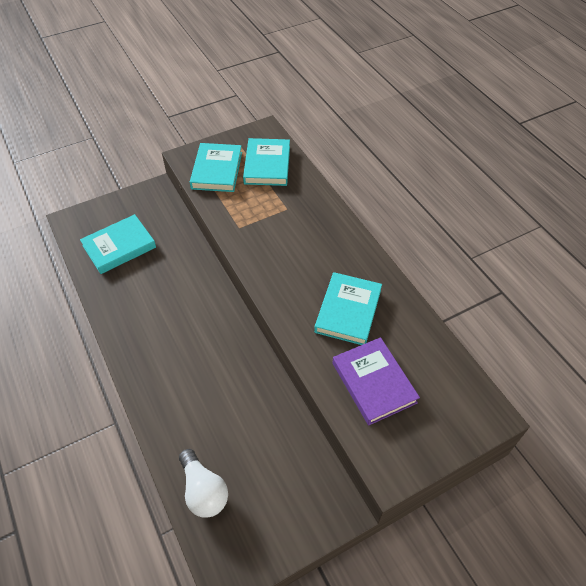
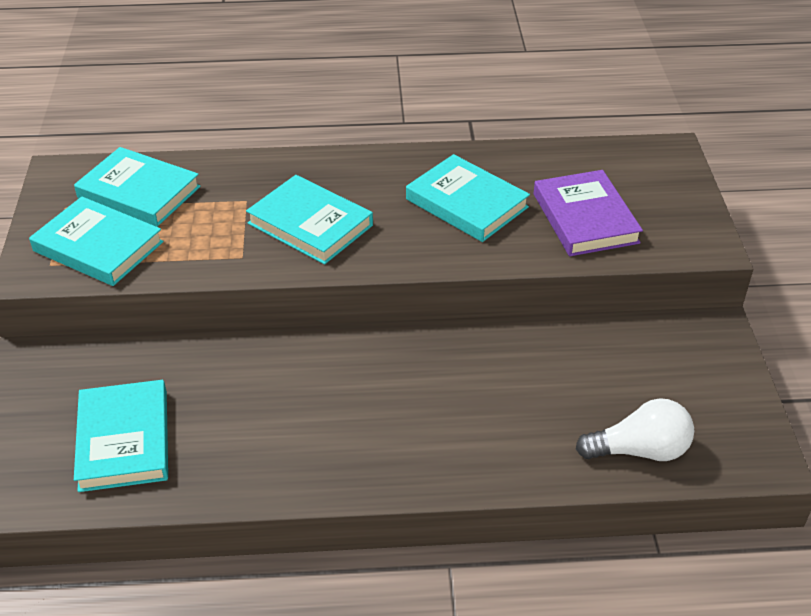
camera: 65 degrees left, 10 degrees down
(282, 244) = (310, 224): none -> turquoise book
(373, 383) = (585, 218): purple book -> purple book turned 75 degrees clockwise

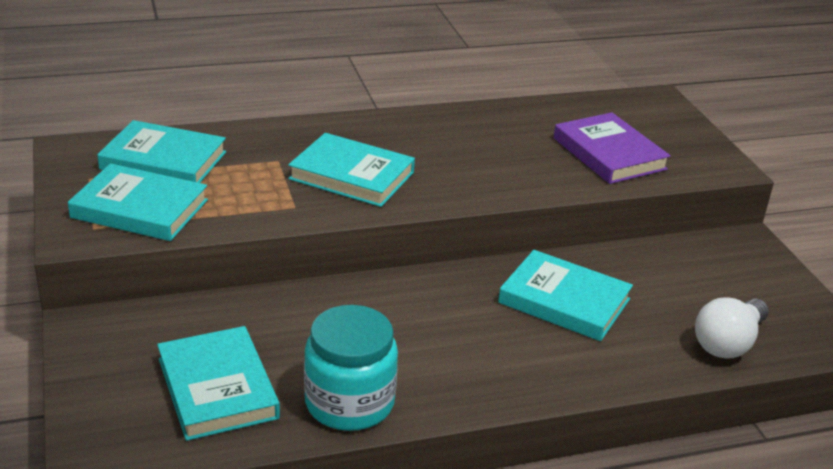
camera: 15 degrees left, 10 degrees down
(237, 471) = (349, 403): none -> turquoise jar
(466, 203) = (495, 149): turquoise book -> turquoise book (564, 301)
(639, 450) = (728, 343): white light bulb -> white light bulb turned 150 degrees clockwise

